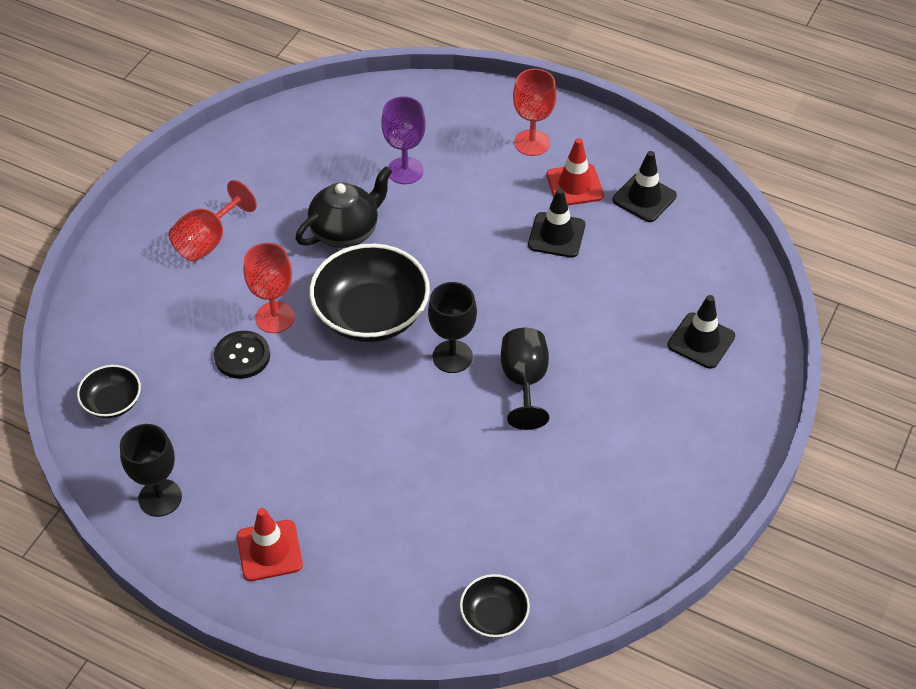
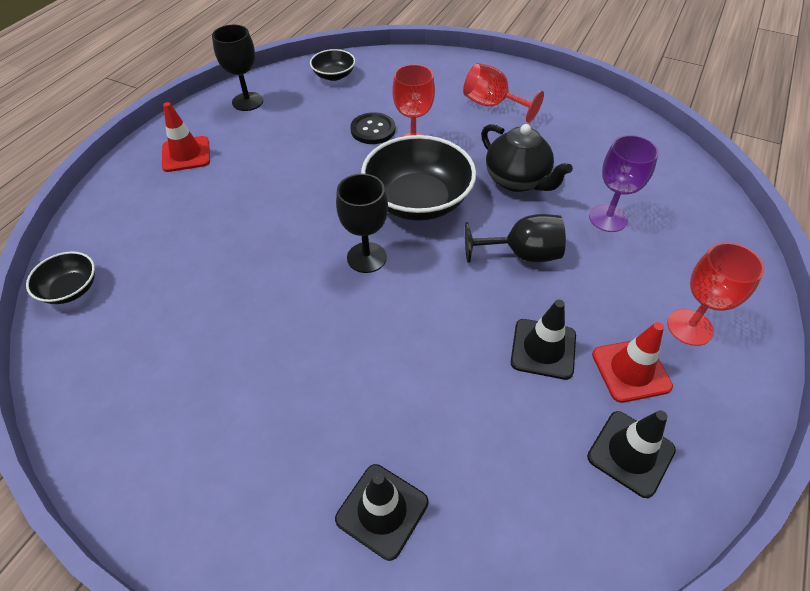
camera: 90 degrees right, 0 degrees up
(524, 381) = (331, 315): black goblet -> black goblet (522, 254)

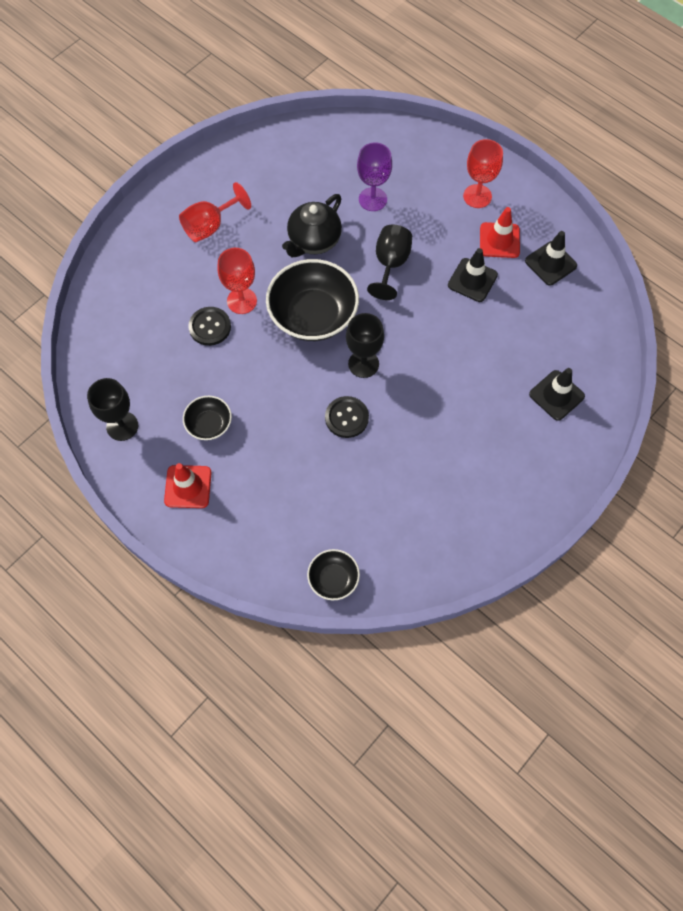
camera: 75 degrees left, 15 degrees up
(288, 257) = (346, 418): none -> black button
(334, 75) = (108, 342): black bowl -> black bowl (209, 424)
(517, 180) = (313, 241): black teapot -> black teapot turned 150 degrees clockwise

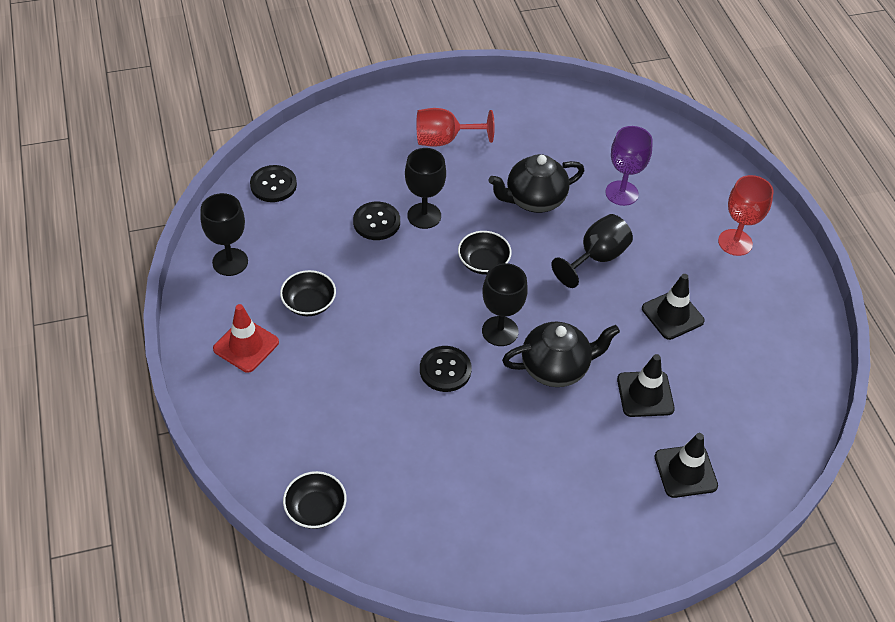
camera: 30 degrees right, 15 degrees down
(105, 341) = (273, 185): none -> black button
(242, 301) = (424, 216): red goblet -> black goblet
(313, 315) = (483, 262): black bowl -> black bowl, size x0.51
(421, 369) = (556, 368): none -> black teapot
(499, 240) = (729, 293): red traffic cone -> none
(550, 263) = (771, 343): black traffic cone -> black traffic cone (645, 394)

